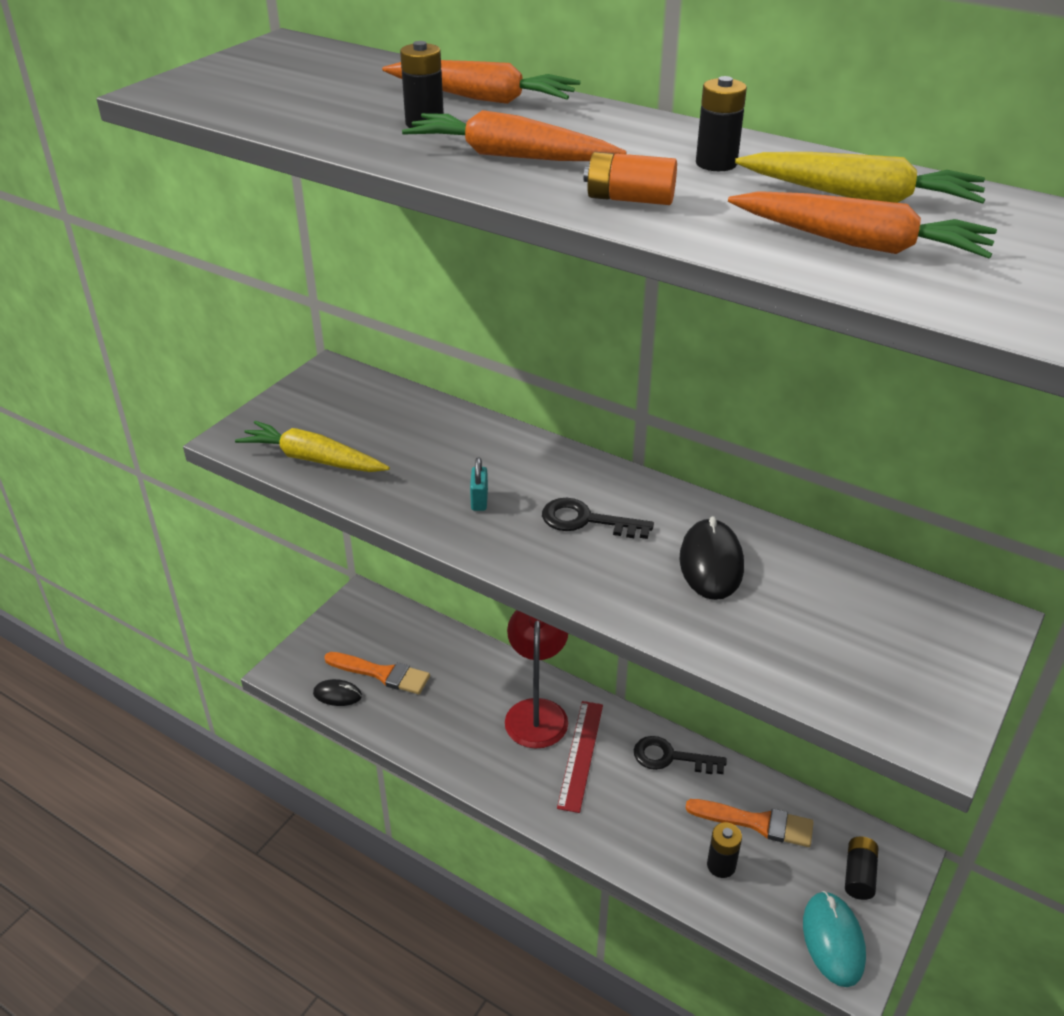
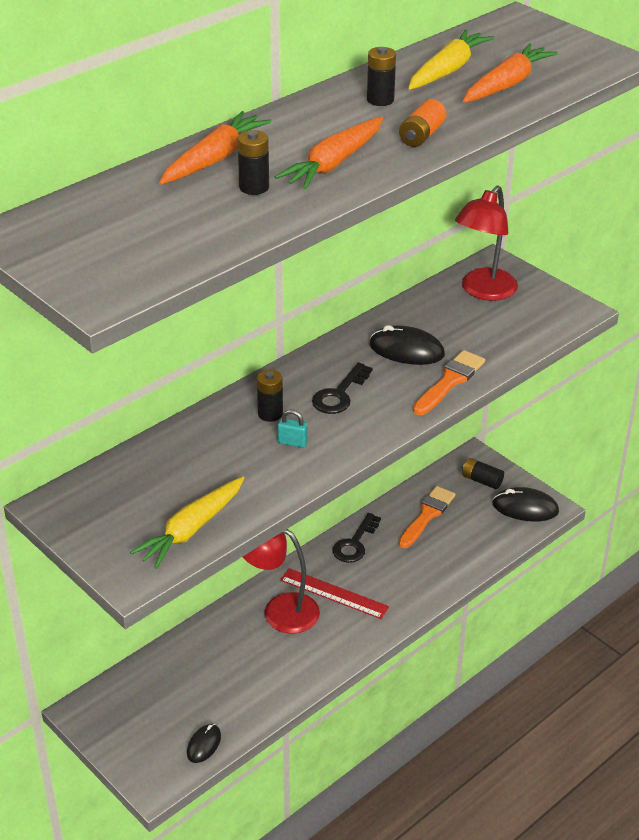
camera: 75 degrees left, 0 degrees up
(382, 674) = (191, 708): orange brush -> orange brush (450, 381)
(721, 865) = (456, 543): black battery -> black battery (270, 414)
(833, 940) = (525, 508): turquoise mouse -> black mouse
(904, 619) = (483, 291): none -> red lamp

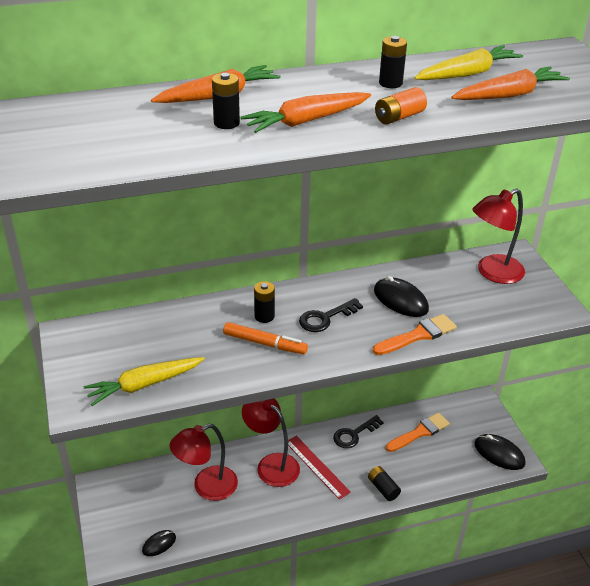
camera: 25 degrees right, 0 degrees up
(219, 663) = (207, 487): none -> red lamp
(292, 442) = (264, 343): turquoise padlock -> orange marker
(481, 480) = (476, 420): black battery -> black battery (383, 488)

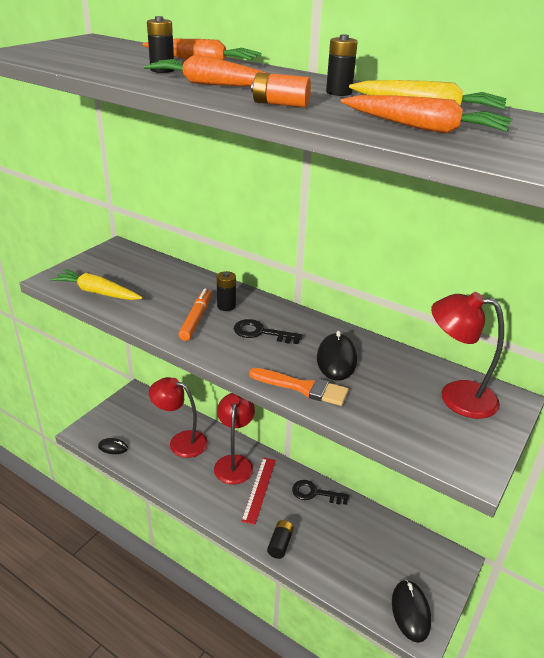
camera: 50 degrees right, 5 degrees down
(264, 343) = (196, 319): orange marker -> orange marker turned 150 degrees counterclockwise
(419, 432) = (366, 535): orange brush -> none

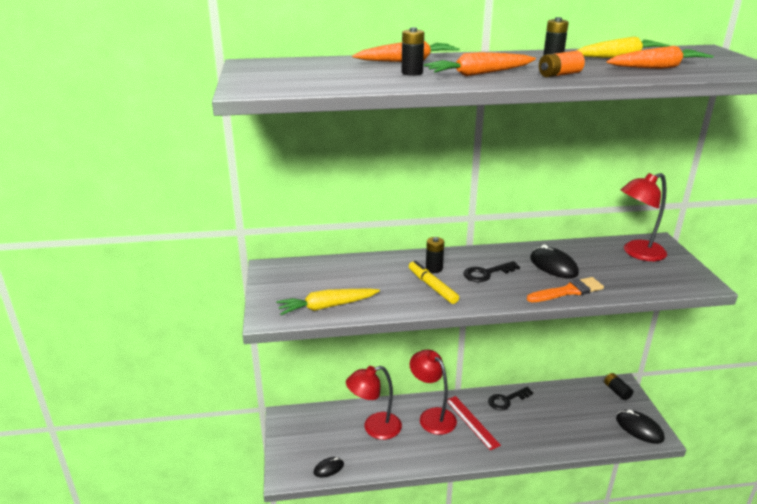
camera: 40 degrees left, 5 degrees down
(196, 319) = (432, 287): orange marker -> yellow marker
(280, 544) = (530, 445): black battery -> black battery (617, 391)

